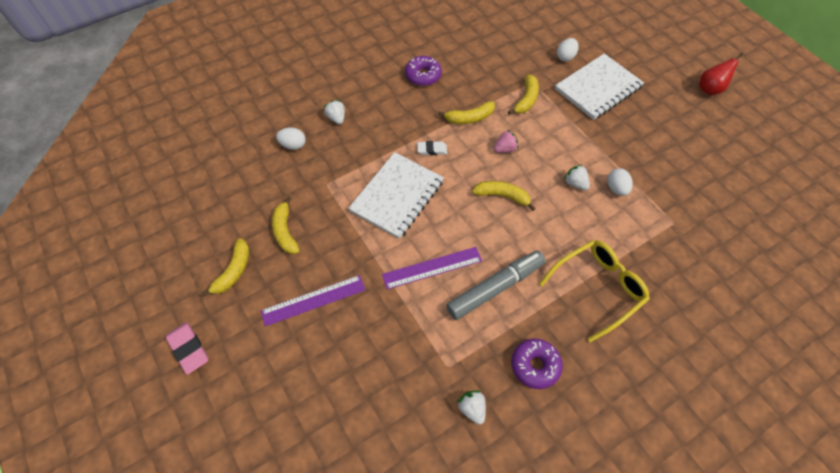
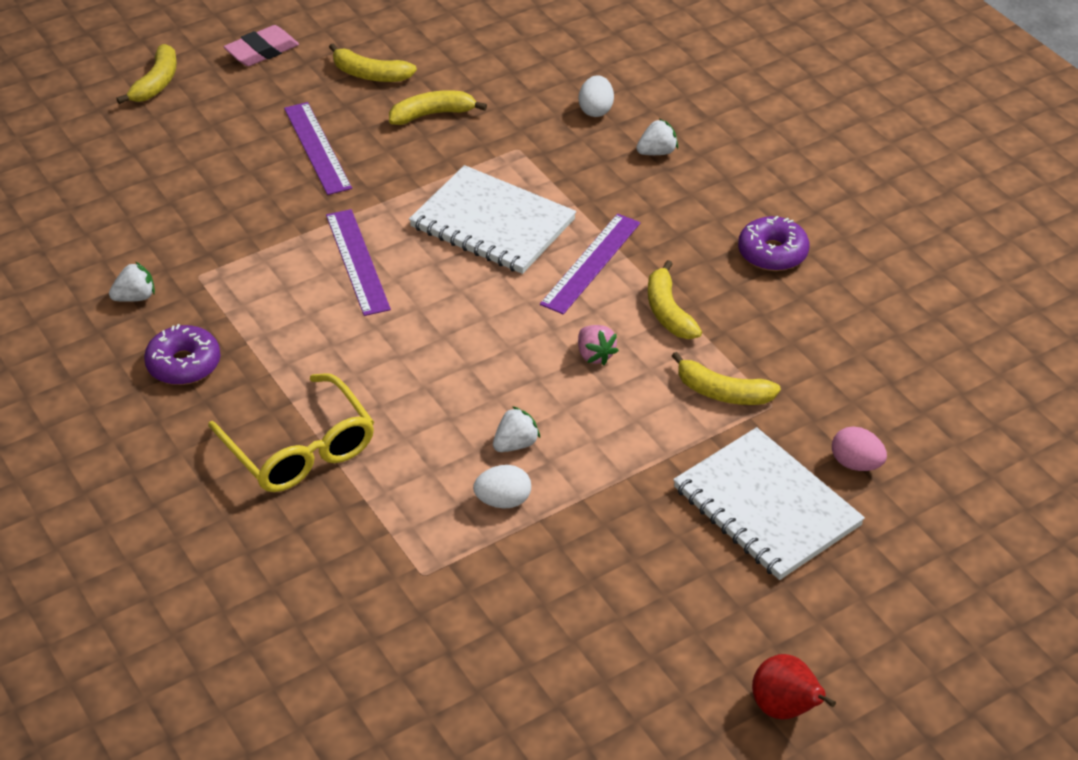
camera: 90 degrees right, 15 degrees down
(432, 150) = (590, 263): white eraser -> purple ruler
(495, 288) = (315, 329): grey marker -> none
(502, 196) = (490, 346): yellow banana -> yellow banana (156, 83)
(565, 57) = (856, 464): white egg -> pink egg

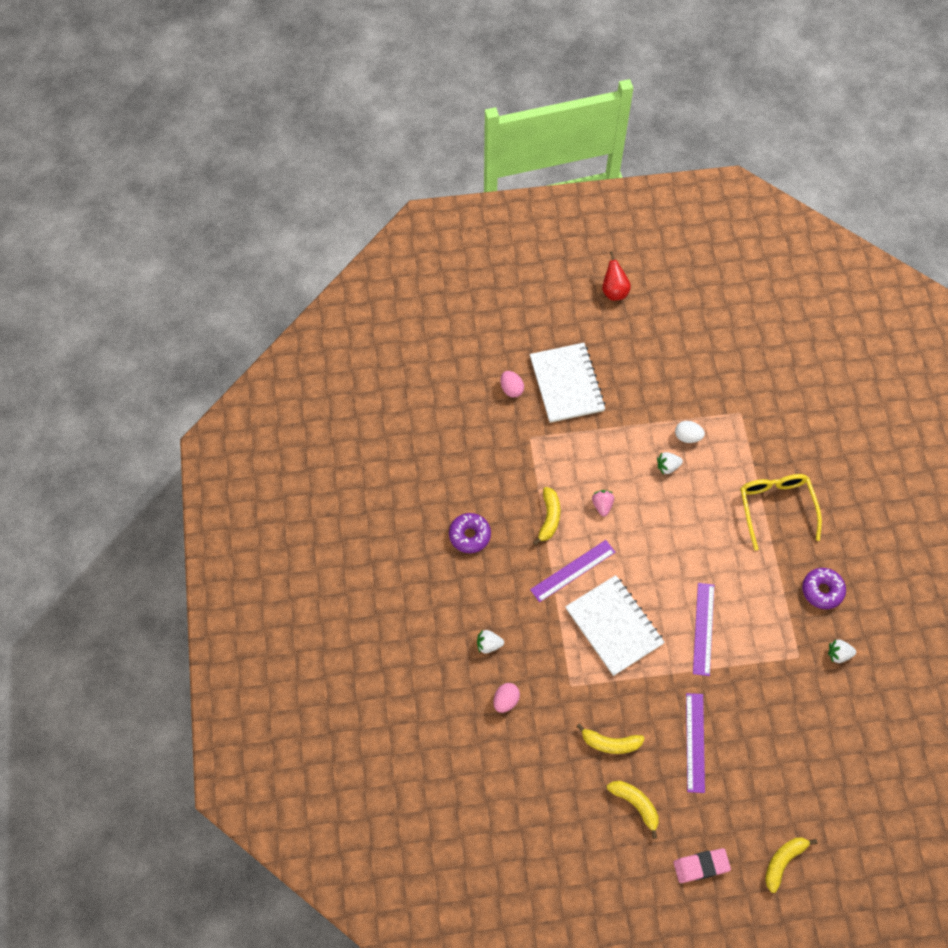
camera: 155 degrees left, 20 degrees up
(596, 110) = (506, 700): white egg -> pink egg
(722, 392) = (550, 455): yellow banana -> none

